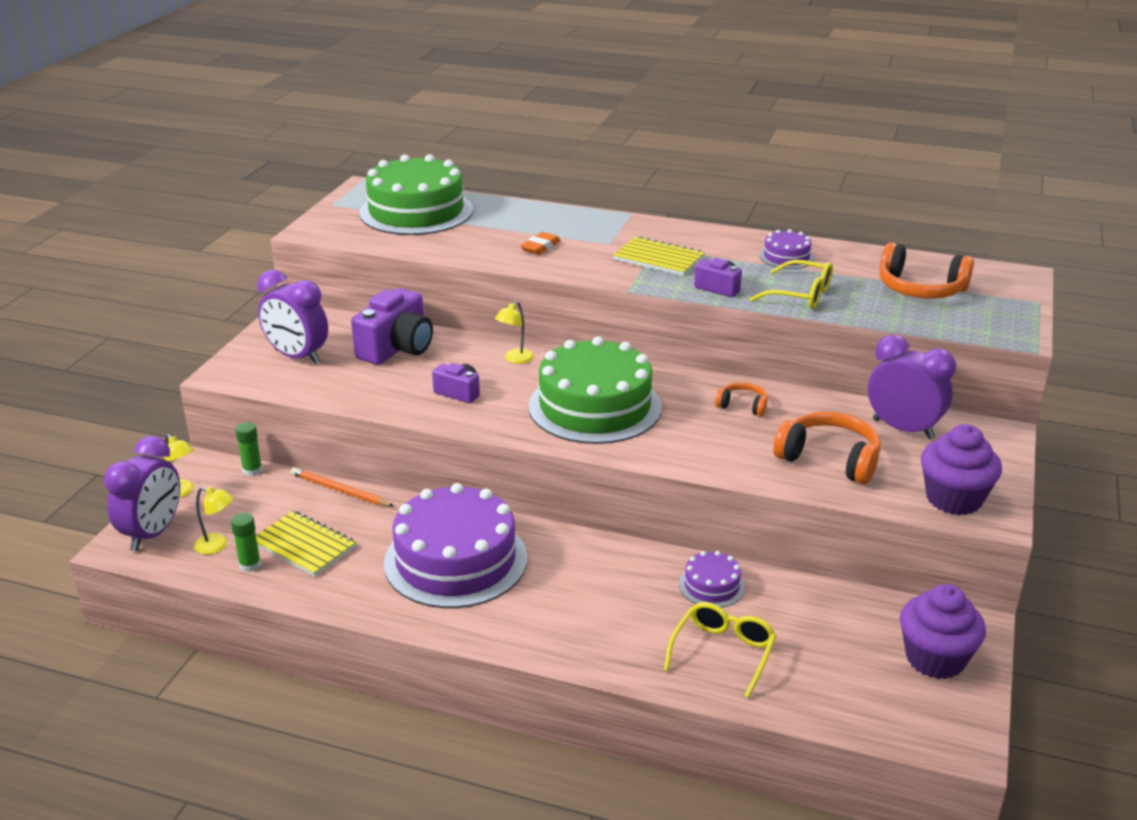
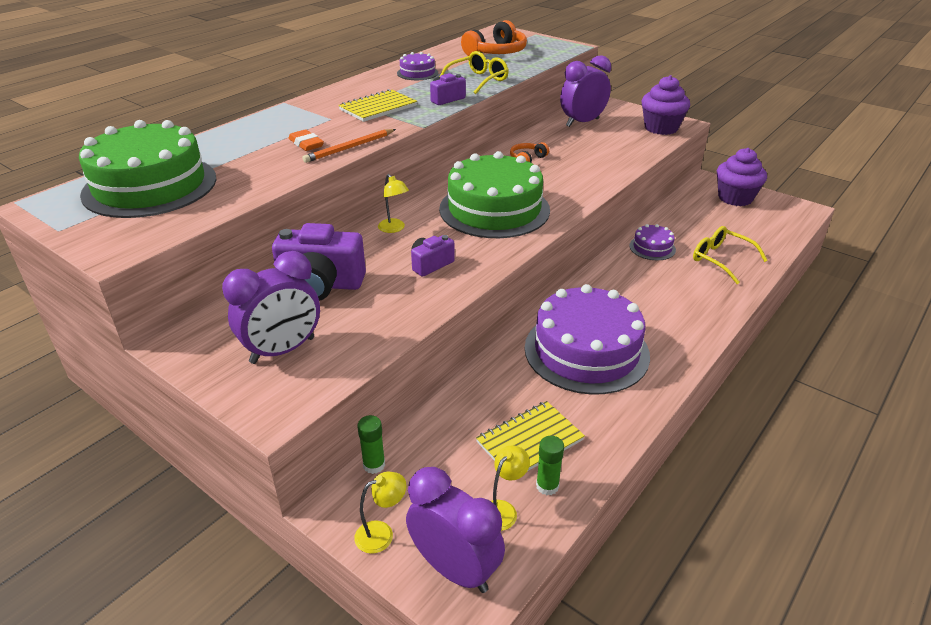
camera: 70 degrees left, 5 degrees up
(340, 490) = (448, 403): orange pencil -> orange pencil (350, 148)
(397, 348) = (321, 285): purple camera -> purple camera turned 135 degrees clockwise
(829, 459) = (606, 149): orange headphones -> none

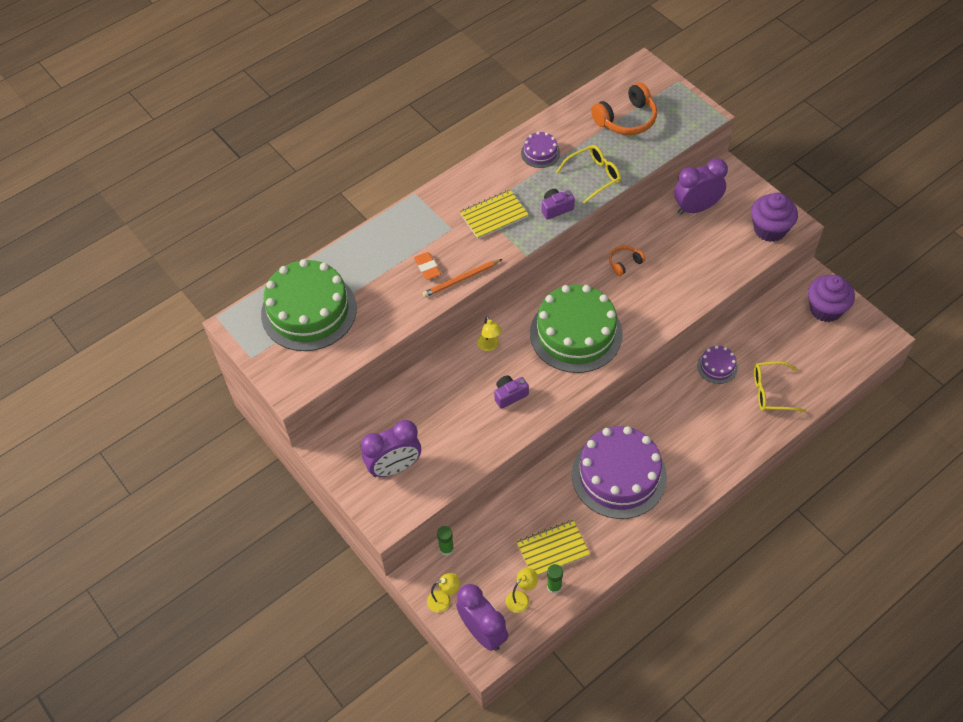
camera: 15 degrees right, 20 degrees up
(321, 285) = (426, 404): purple camera -> none
(721, 259) = (771, 392): yellow glasses -> yellow glasses turned 60 degrees counterclockwise

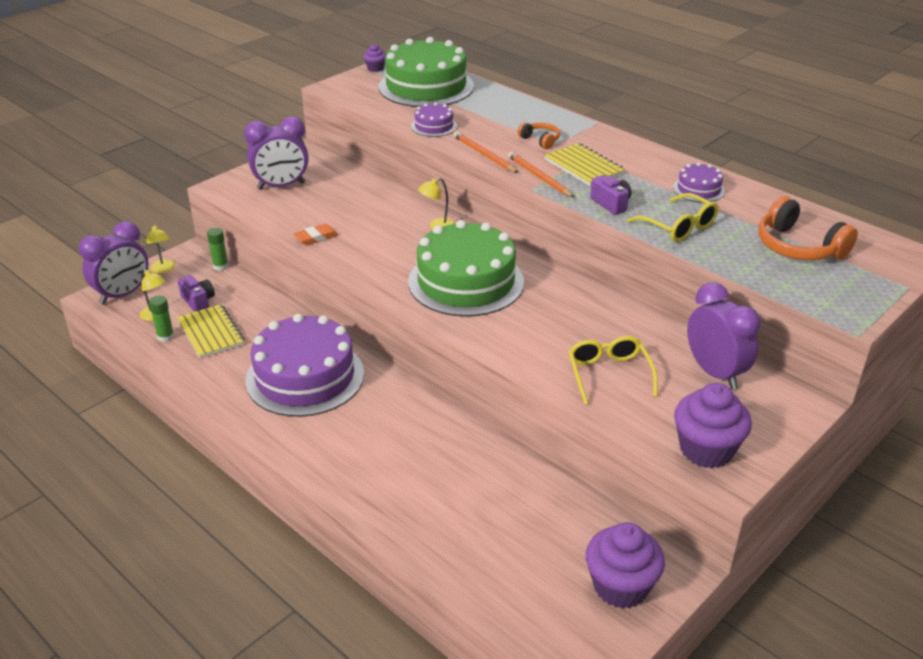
camera: 80 degrees right, 20 degrees down
(252, 351) = (375, 68): none -> purple cupcake
(394, 467) = (281, 186): purple clock -> purple clock turned 75 degrees counterclockwise
(427, 267) = (495, 136): orange eraser -> orange eraser (316, 237)
(507, 247) = (539, 177): none -> orange pencil
(509, 395) = (372, 243): purple camera -> purple camera (198, 301)
(624, 263) = (588, 313): orange headphones -> orange headphones (540, 140)
(717, 366) = (481, 459): purple cake -> purple cake (434, 126)
(771, 392) = (446, 517): yellow glasses -> yellow glasses (609, 374)

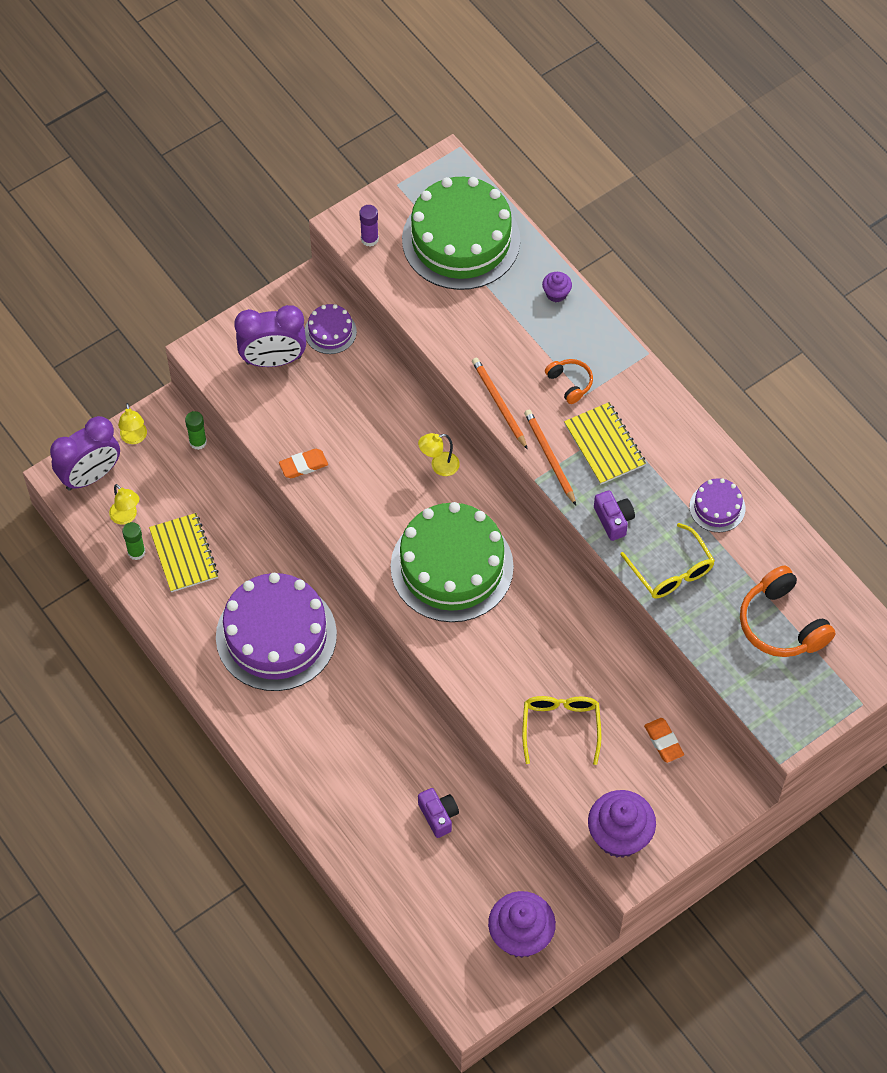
camera: 10 degrees right, 25 degrees up
(198, 301) = (171, 500): purple camera -> purple camera (438, 815)
(352, 91) = (369, 239): none -> purple glue stick
(375, 68) = (405, 185): purple cupcake -> purple cupcake (556, 293)
(434, 126) = (454, 334): purple cake -> purple cake (330, 331)
(715, 373) = (663, 741): purple clock -> orange eraser

